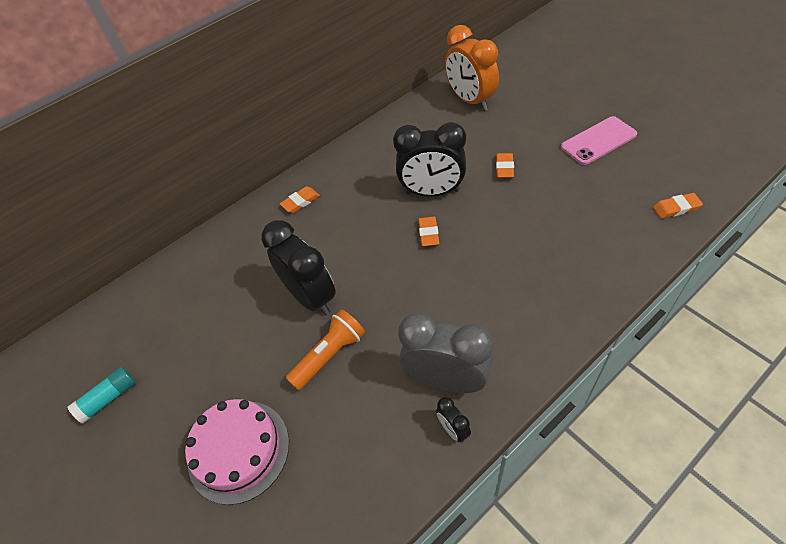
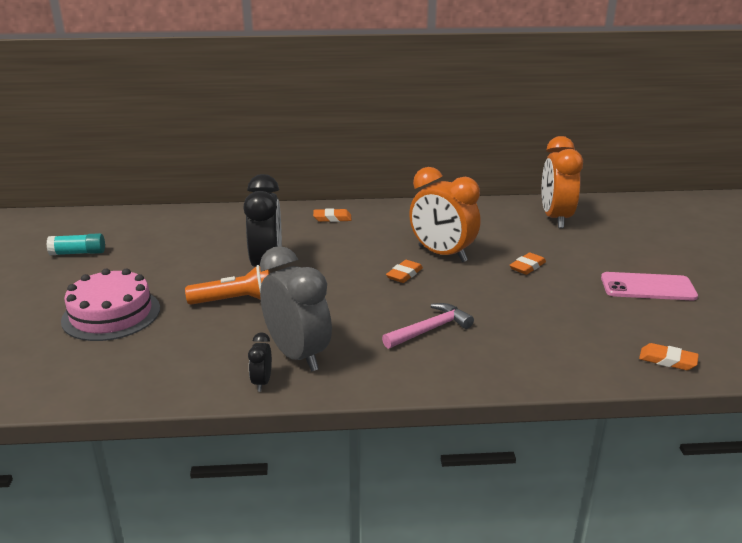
camera: 30 degrees right, 25 degrees down
(432, 192) = (442, 254): black clock -> orange clock
(509, 282) = (430, 329): none -> pink hammer

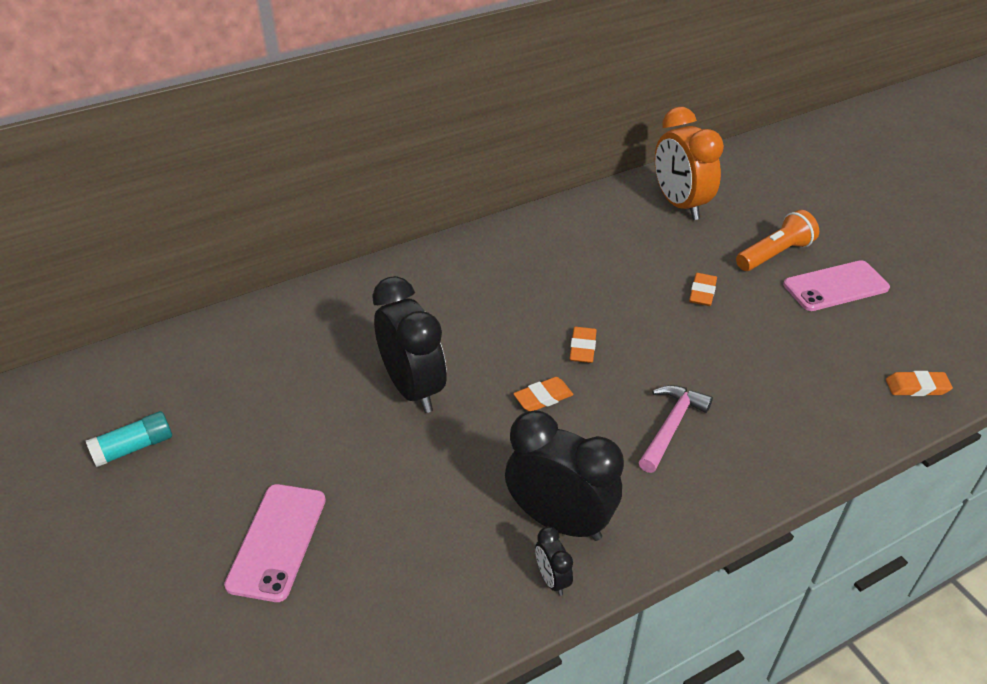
camera: 25 degrees left, 15 degrees up
(111, 314) = (277, 541): pink cake -> pink phone
(235, 300) = (419, 460): orange flashlight -> orange flashlight (775, 254)
(297, 355) = (559, 521): grey clock -> black clock
(332, 218) = (429, 277): orange eraser -> orange eraser (543, 397)
(442, 254) = (600, 301): orange clock -> none

